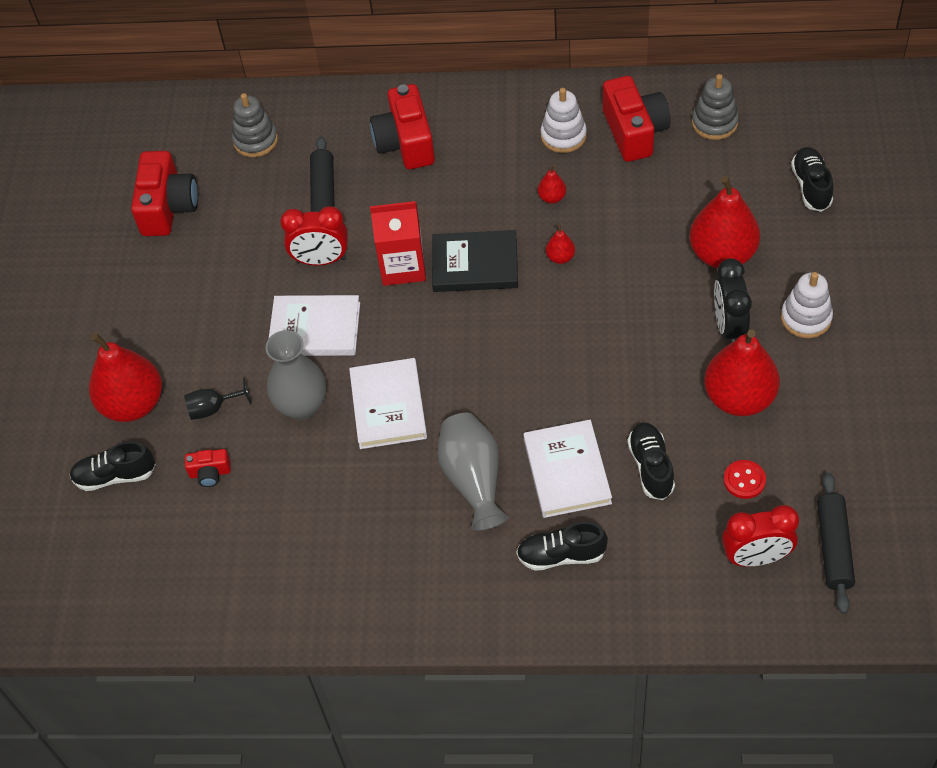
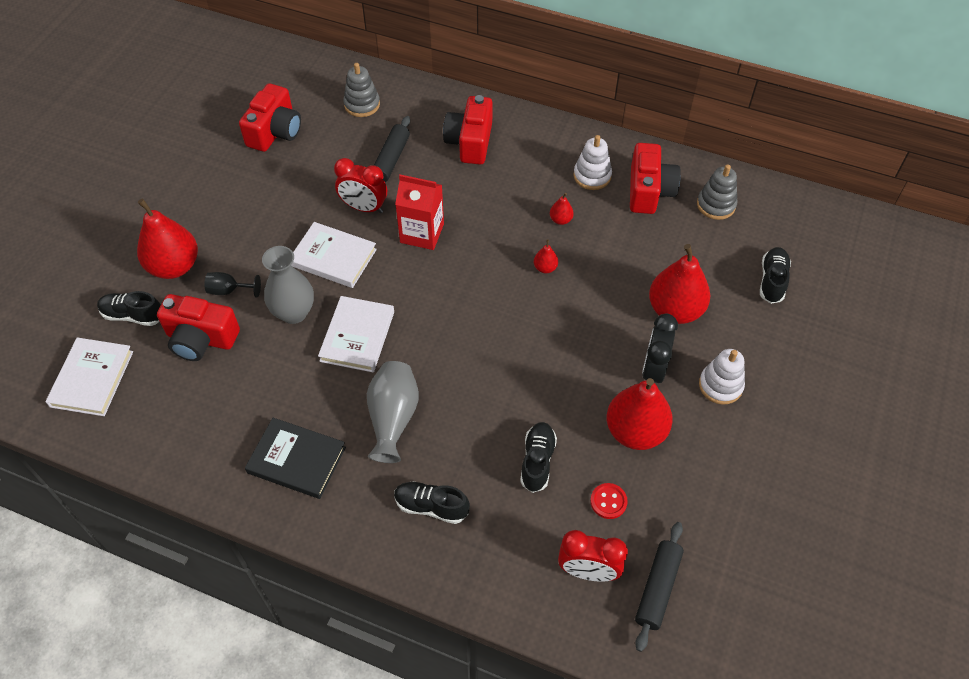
camera: 15 degrees right, 0 degrees up
(210, 473) = (201, 339): red camera -> red camera, size x2.06
(475, 264) = (477, 251): black book -> black book (296, 460)
(567, 471) = (469, 439): white book -> white book (92, 379)

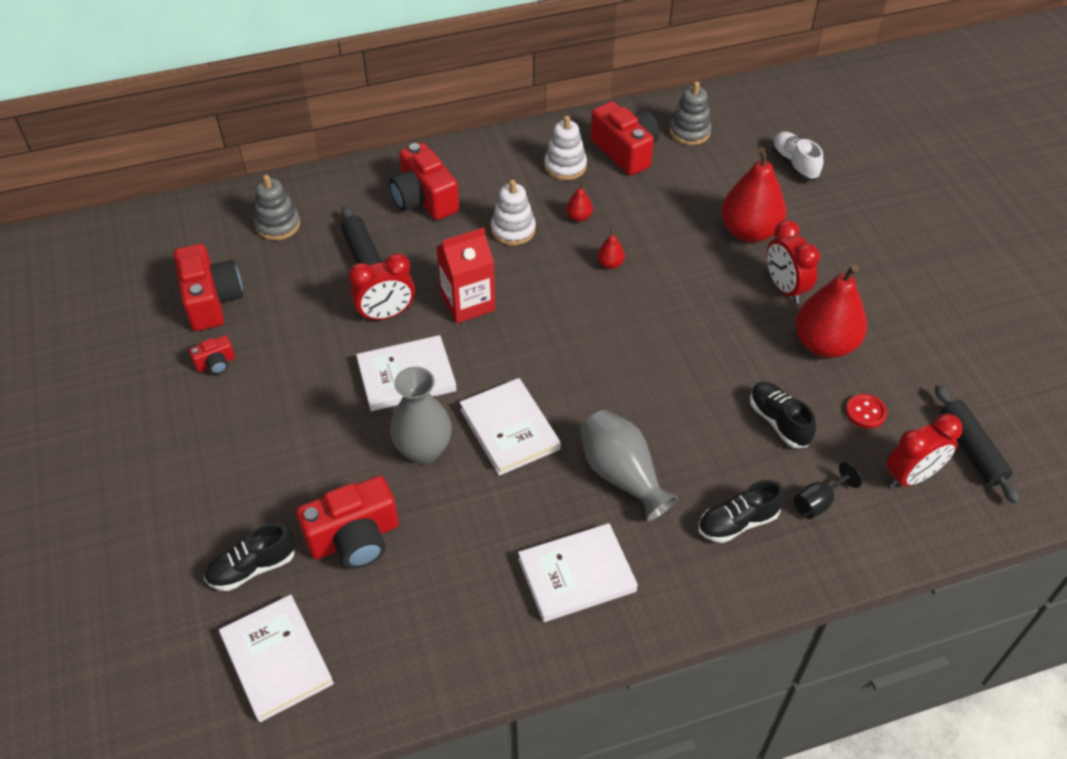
camera: 40 degrees left, 5 degrees down
(174, 266) = (245, 491): red pear -> none
(229, 290) = (333, 474): black goblet -> black goblet (818, 502)
(237, 174) = (216, 363): none -> red camera
(296, 460) = (576, 575): black book -> white book
(653, 370) = (785, 288): black clock -> red clock
(720, 385) = (845, 266): white stacking toy -> white stacking toy (513, 230)
(772, 281) = (794, 164): black shoe -> white shoe

